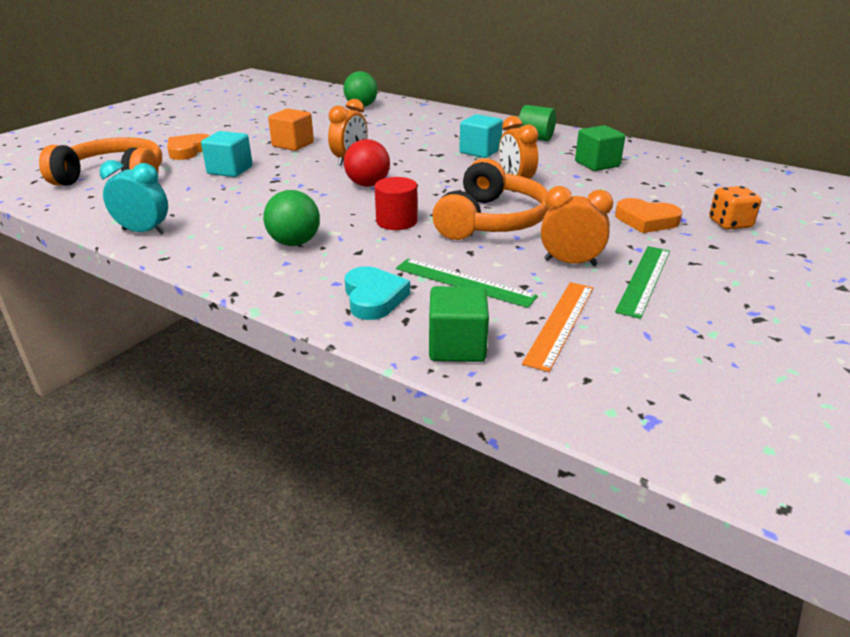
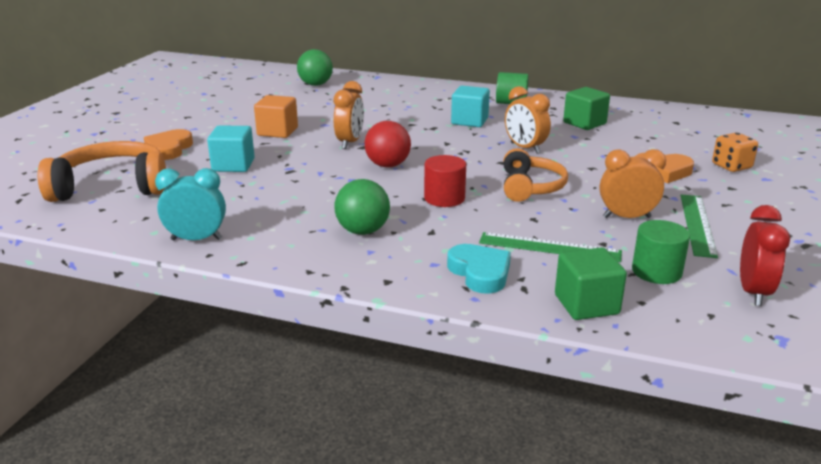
camera: 15 degrees left, 5 degrees down
(491, 220) = (530, 187): orange headphones -> orange headphones, size x0.66
(560, 323) = (656, 271): orange ruler -> green cylinder
(655, 362) = (753, 292): none -> red clock

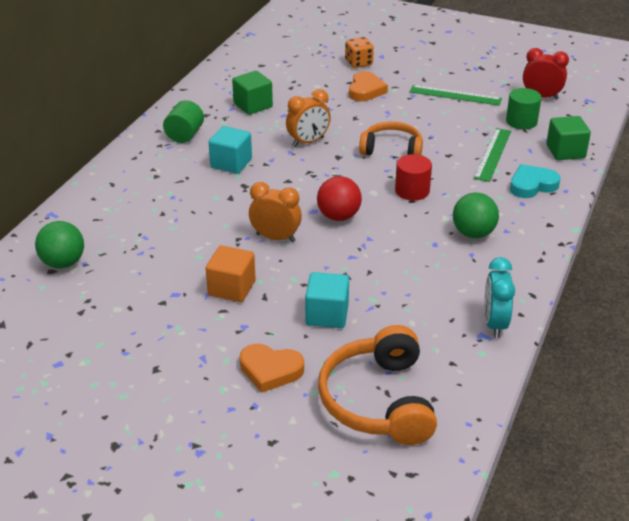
camera: 85 degrees left, 10 degrees up
(626, 217) = (445, 118): orange clock -> none

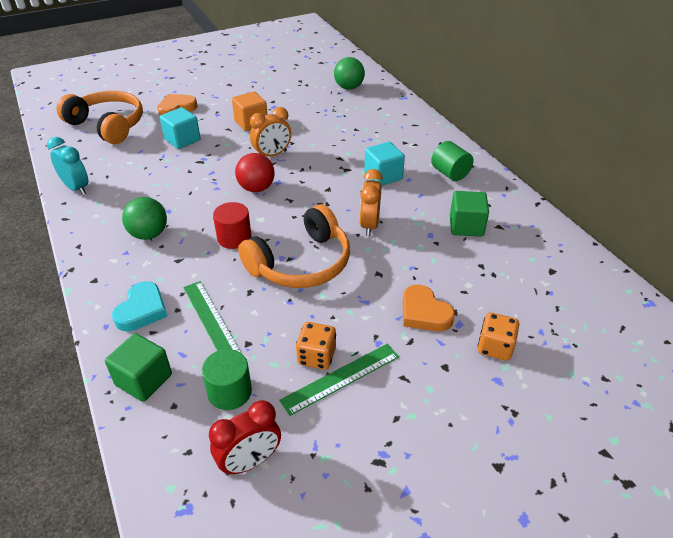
camera: 130 degrees right, 5 degrees up
(391, 149) = (301, 263): orange headphones -> orange headphones, size x1.51
(454, 108) = (316, 356): none -> orange dice

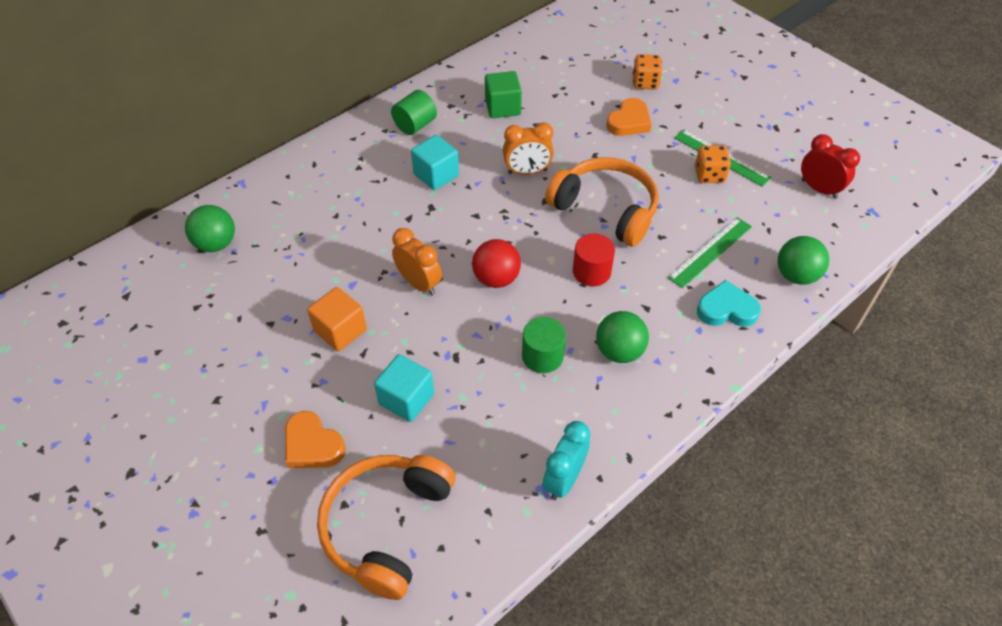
camera: 105 degrees left, 10 degrees up
(143, 380) = (796, 275): green cube -> green ball
(230, 392) = (772, 217): green cylinder -> green cylinder (542, 356)

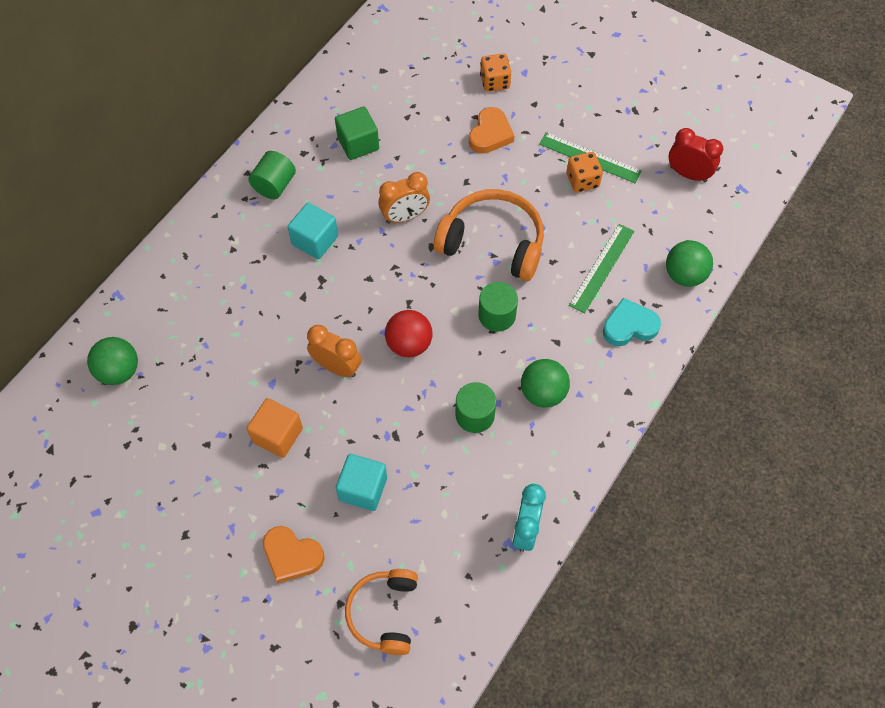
camera: 15 degrees left, 10 degrees up
(386, 526) = (384, 613): orange headphones -> orange headphones, size x0.66
(591, 271) = (497, 315): red cylinder -> green cylinder

